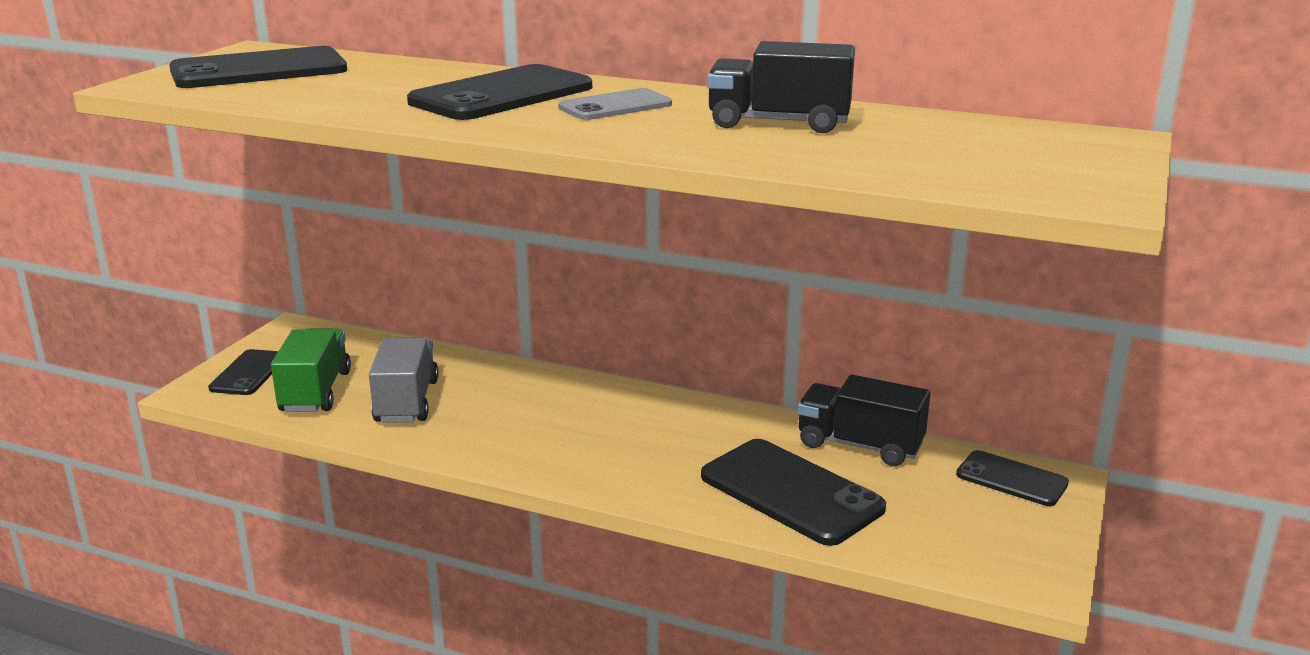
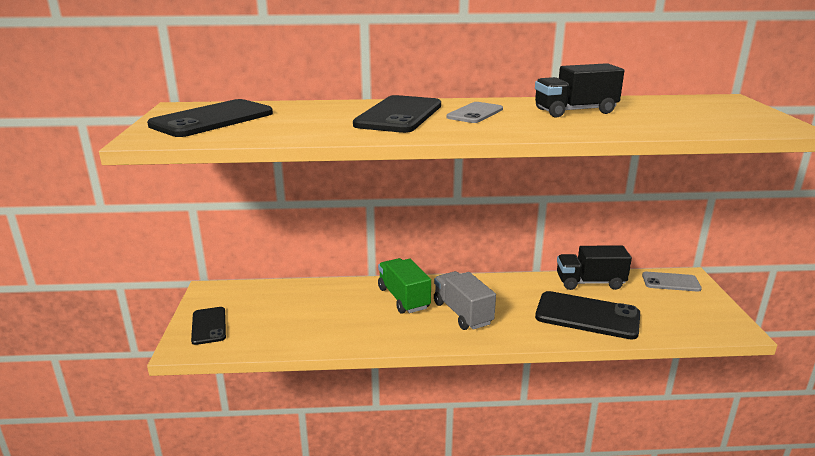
camera: 25 degrees left, 0 degrees up
(315, 392) = (267, 327): green truck -> green truck (403, 298)
(406, 401) = (331, 319): grey truck -> grey truck (462, 313)
(1011, 479) = (671, 282): black phone -> grey phone

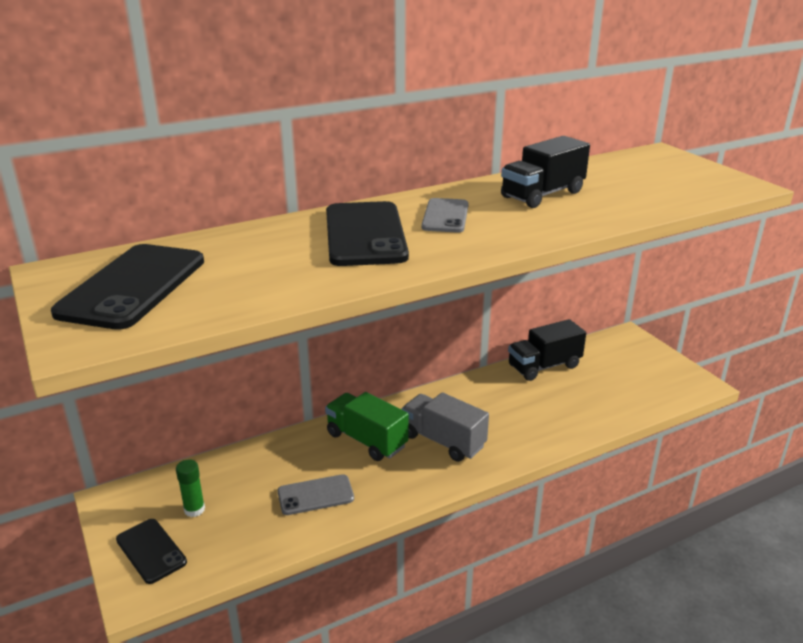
camera: 25 degrees left, 5 degrees up
(253, 310) = (194, 509): none -> green glue stick
(587, 316) = (566, 407): black phone -> none
(671, 282) = (616, 346): grey phone -> grey phone (315, 495)

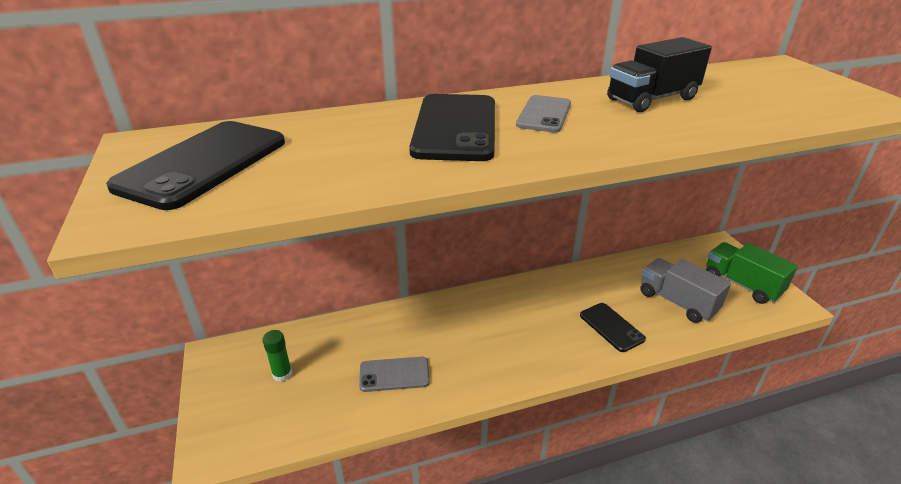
camera: 10 degrees right, 5 degrees up
(151, 551) = (233, 411): black phone -> black phone (611, 327)
(366, 440) = (453, 324): green truck -> green truck (742, 284)
(443, 441) = (525, 333): grey truck -> grey truck (677, 302)
(544, 366) = (634, 268): black truck -> none

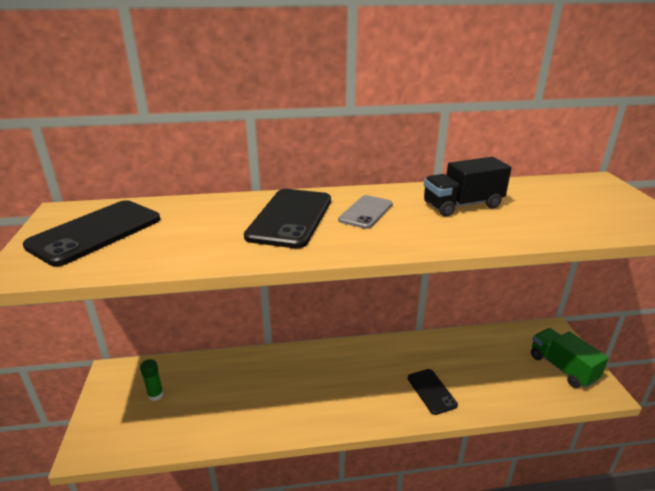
camera: 10 degrees right, 5 degrees down
(394, 374) = (240, 407): grey phone -> none
(677, 302) = (497, 376): grey truck -> none

